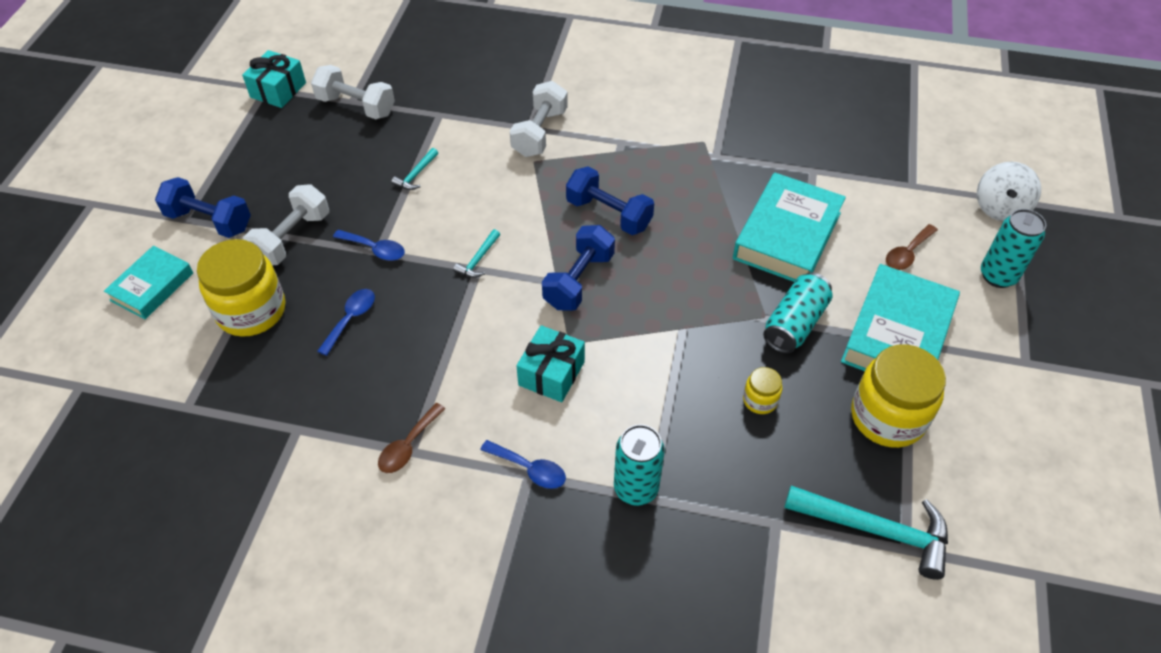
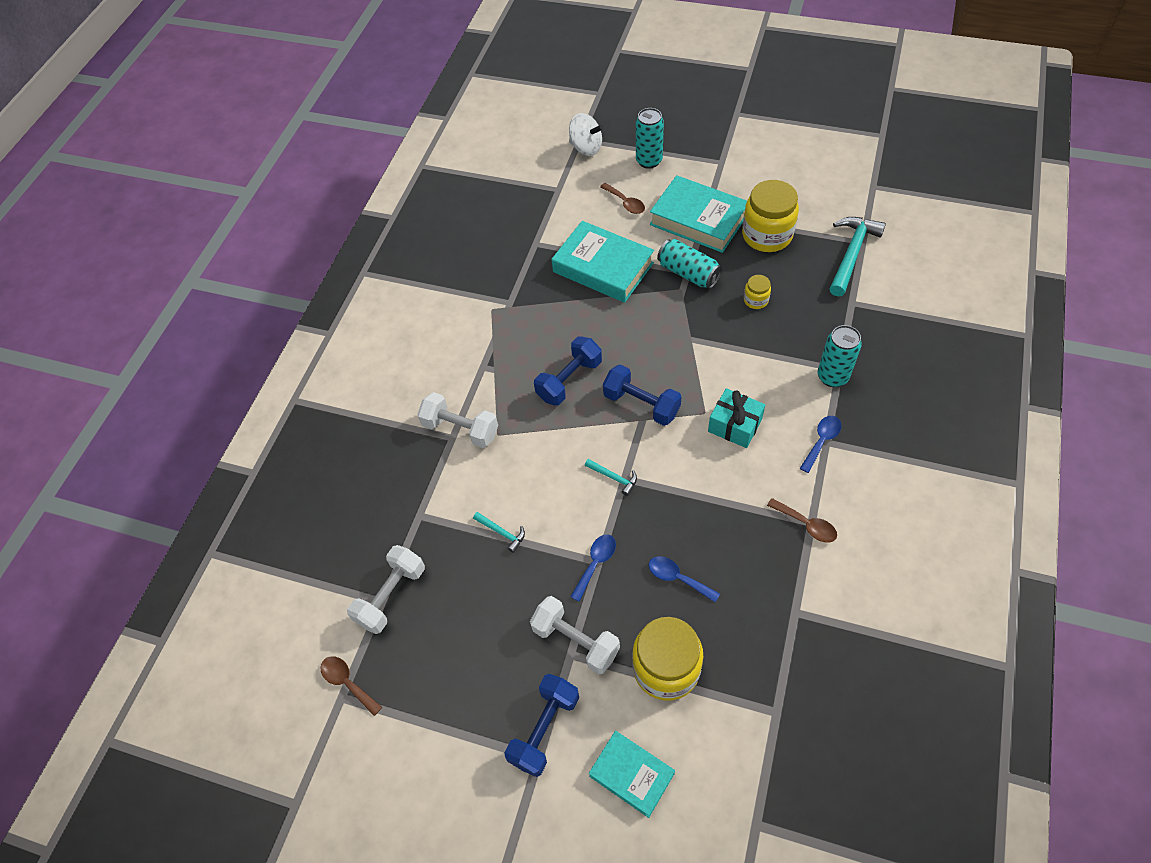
camera: 80 degrees left, 5 degrees up
(278, 90) = (347, 682): turquoise gift -> brown spoon

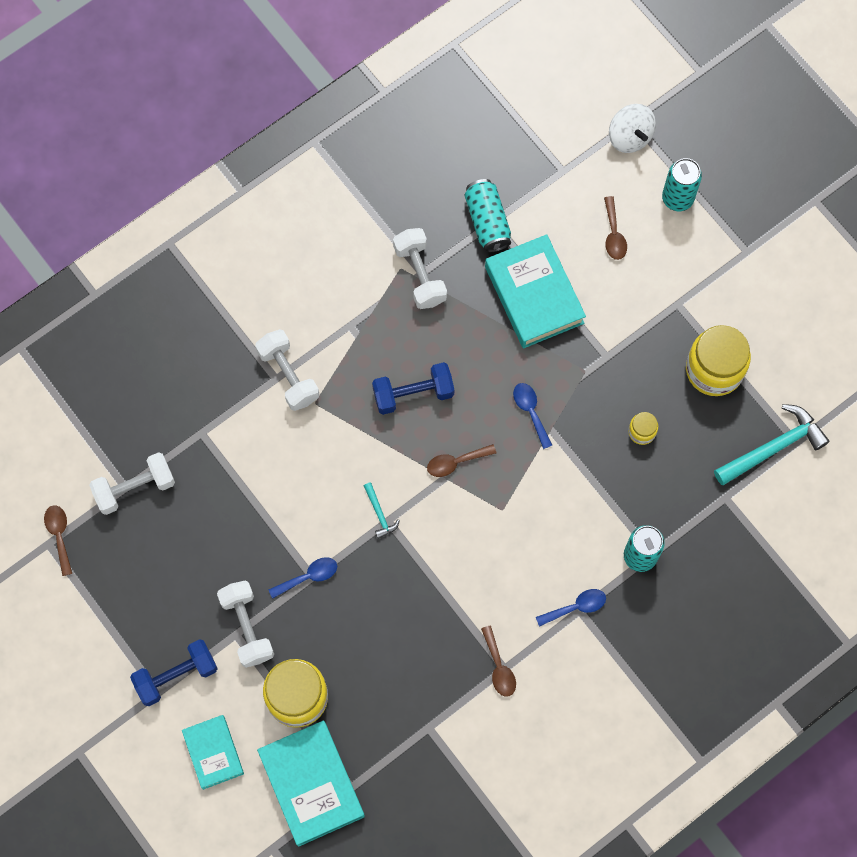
camera: 30 degrees right, 15 degrees up
(501, 532) = (255, 496): turquoise hammer -> none
(509, 304) = (420, 275): none -> white dumbbell
(641, 404) = (455, 462): blue dumbbell -> brown spoon
(677, 578) = (362, 635): blue spoon -> blue spoon (530, 411)
(688, 273) = (606, 358): turquoise can -> turquoise can (487, 221)
(698, 220) = (665, 305): turquoise book -> turquoise book (311, 784)
(734, 425) = (517, 540): turquoise gift -> none

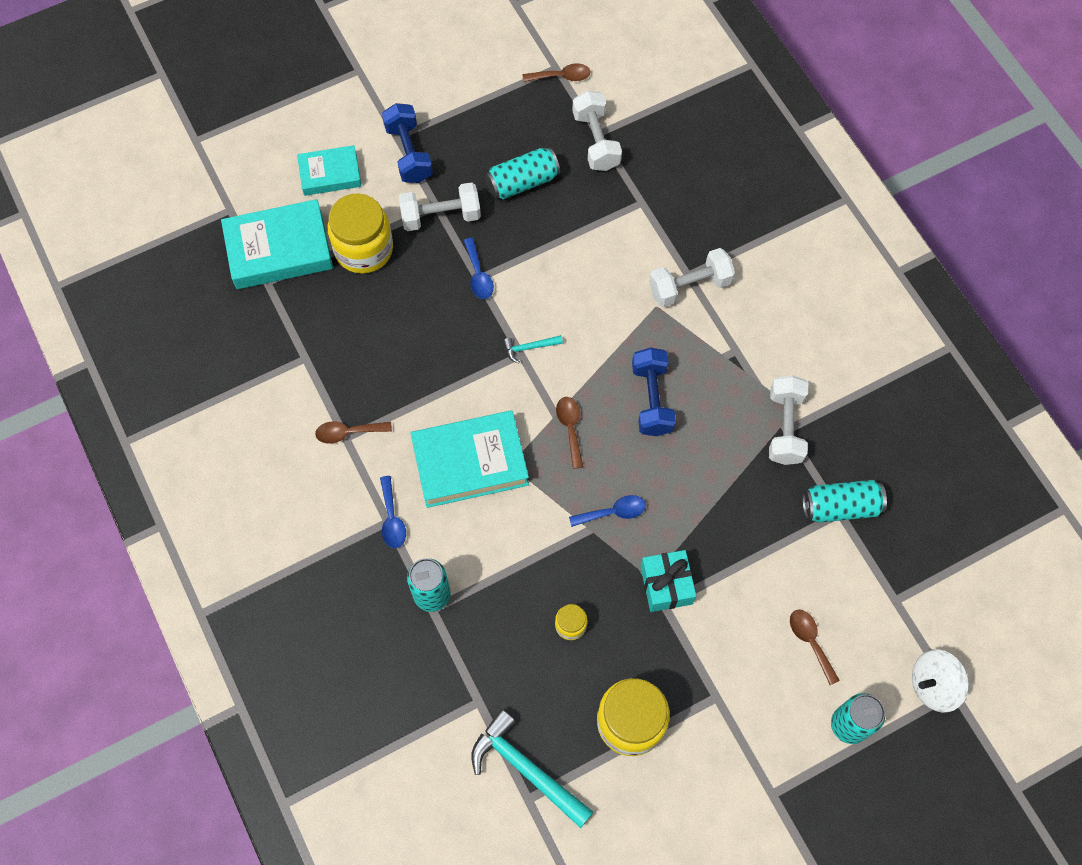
camera: 100 degrees right, 5 degrees down
(194, 553) = (522, 182): none -> turquoise can
(420, 275) = (785, 427): white dumbbell -> white dumbbell turned 75 degrees counterclockwise
(534, 295) = (747, 540): turquoise book -> turquoise book (470, 463)
(588, 357) = (666, 585): none -> turquoise gift
(614, 234) = (810, 641): brown spoon -> brown spoon turned 60 degrees clockwise
(773, 447) = (526, 769): turquoise hammer -> turquoise hammer turned 150 degrees clockwise

